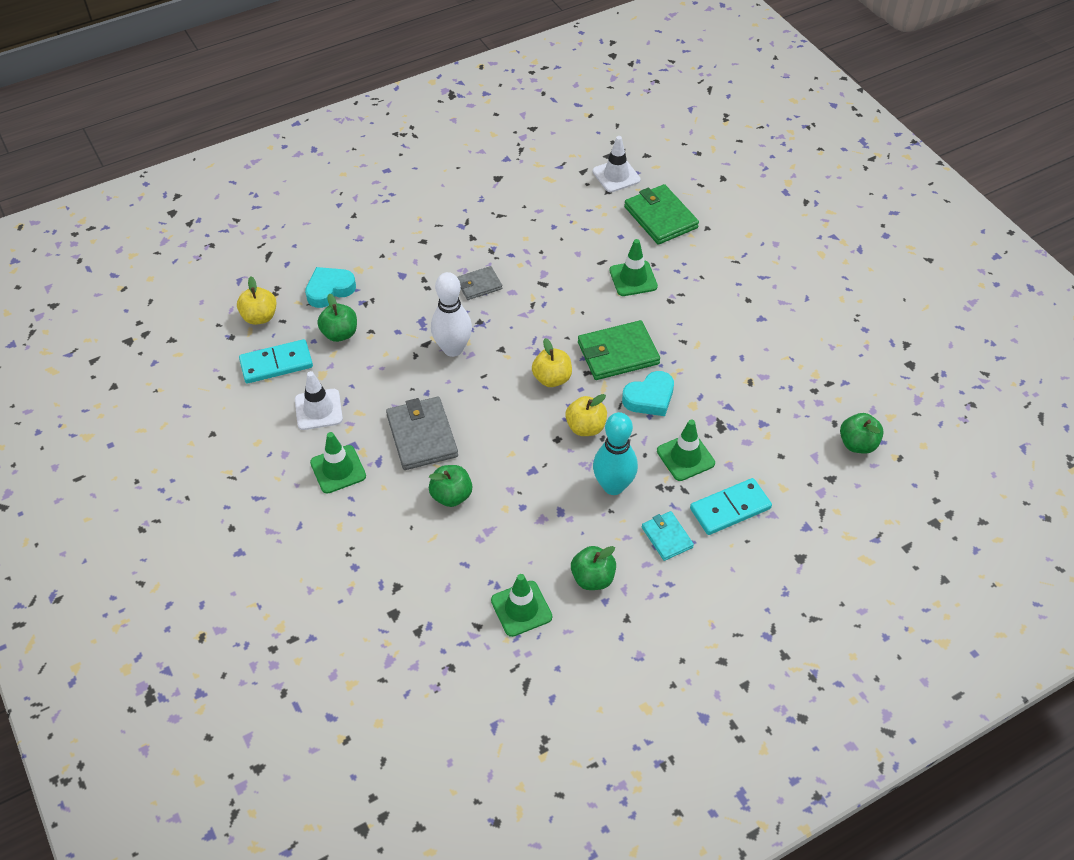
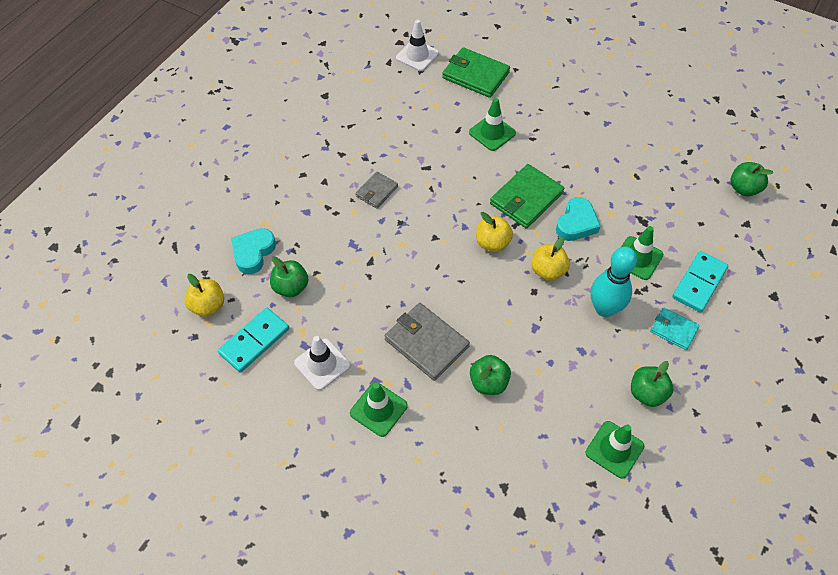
camera: 30 degrees left, 5 degrees up
(453, 349) = (396, 255): white bowling pin -> none

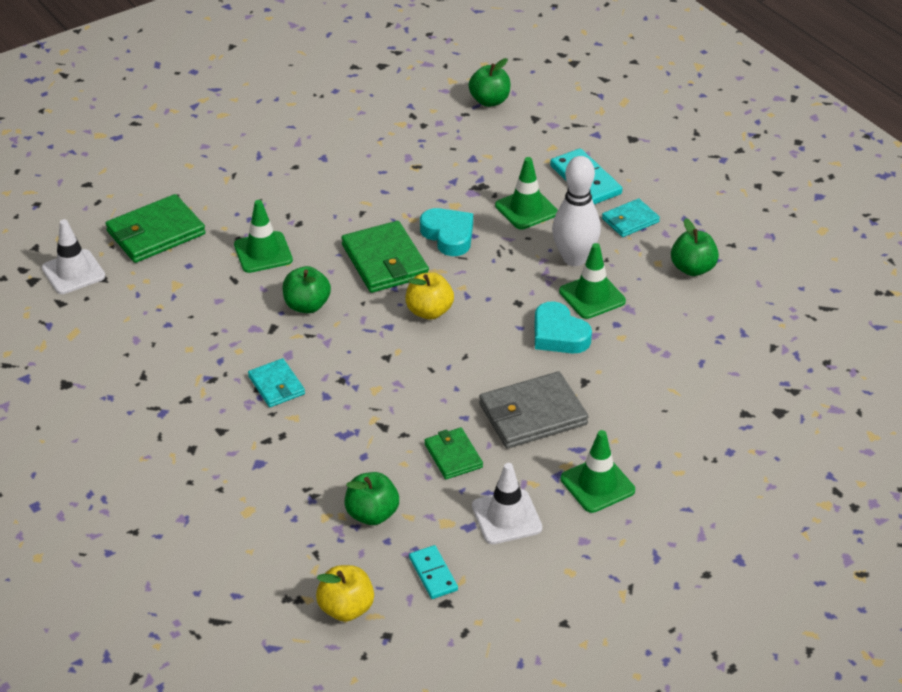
camera: 65 degrees left, 15 degrees down
(253, 253) = (289, 537): turquoise heart -> turquoise heart (558, 335)
(254, 341) = (433, 574): turquoise domino -> turquoise domino, size x0.61
(363, 311) = (453, 456): none -> green wallet
(376, 191) = (276, 385): grey wallet -> turquoise wallet
(488, 382) = (614, 381): green apple -> green apple (307, 305)
(548, 271) = (498, 281): yellow apple -> none
(604, 308) = (574, 258): turquoise bowling pin -> white bowling pin
(614, 449) = (743, 316): green traffic cone -> green traffic cone (592, 296)

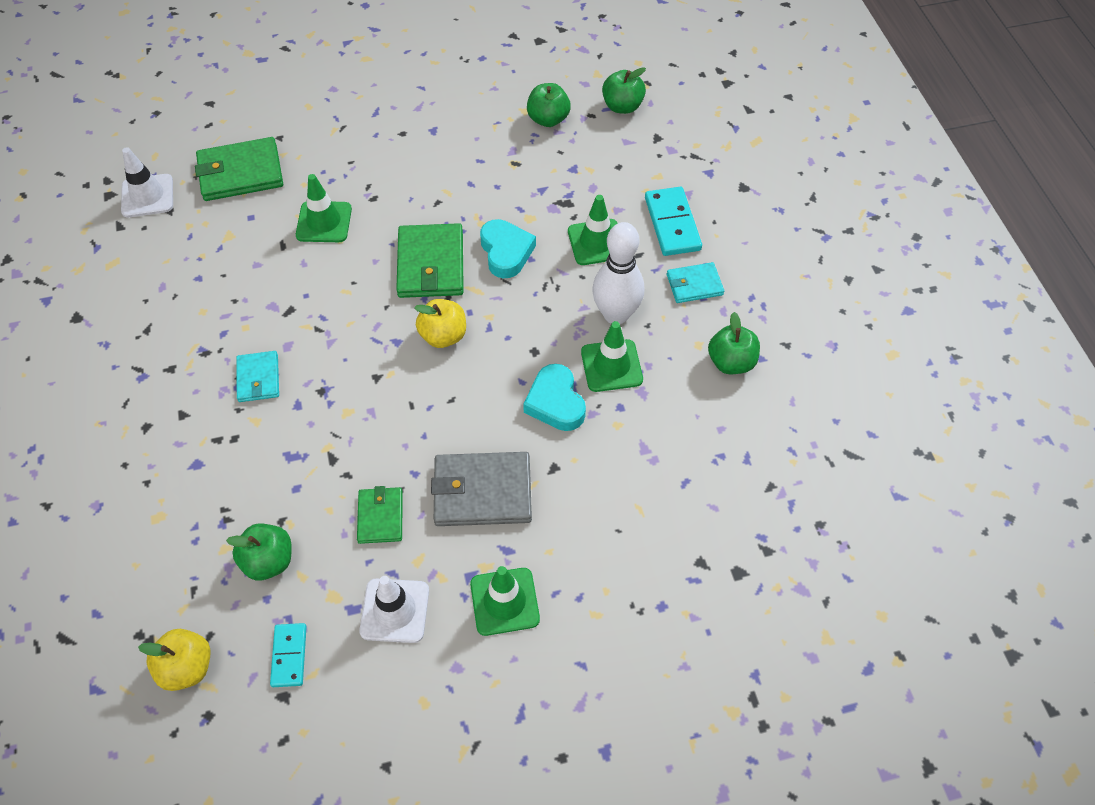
camera: 20 degrees right, 15 degrees up
(307, 305) = (333, 294): green apple -> green apple (548, 119)

